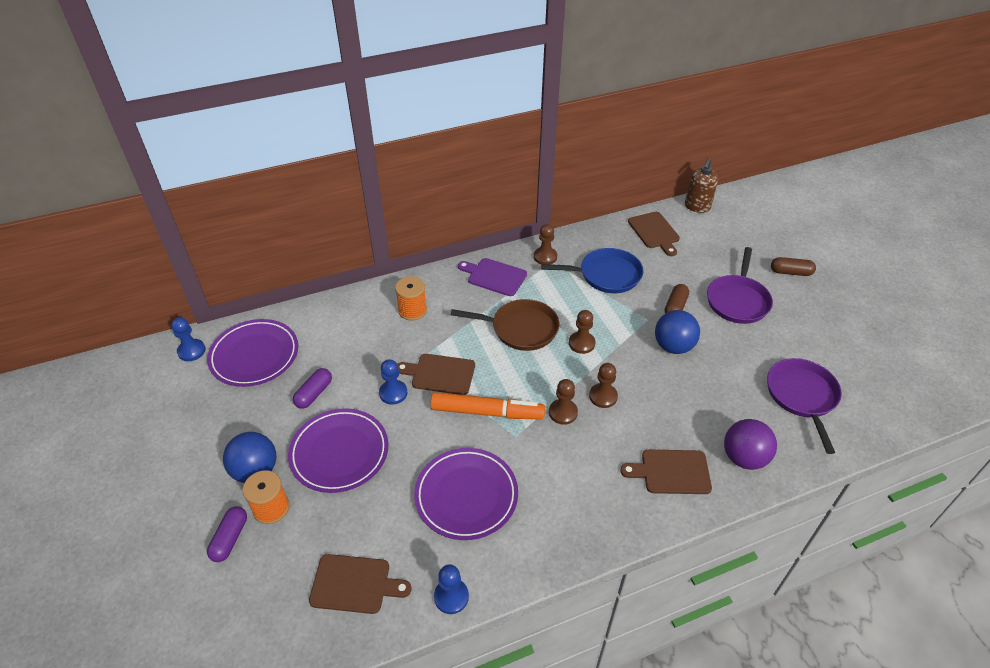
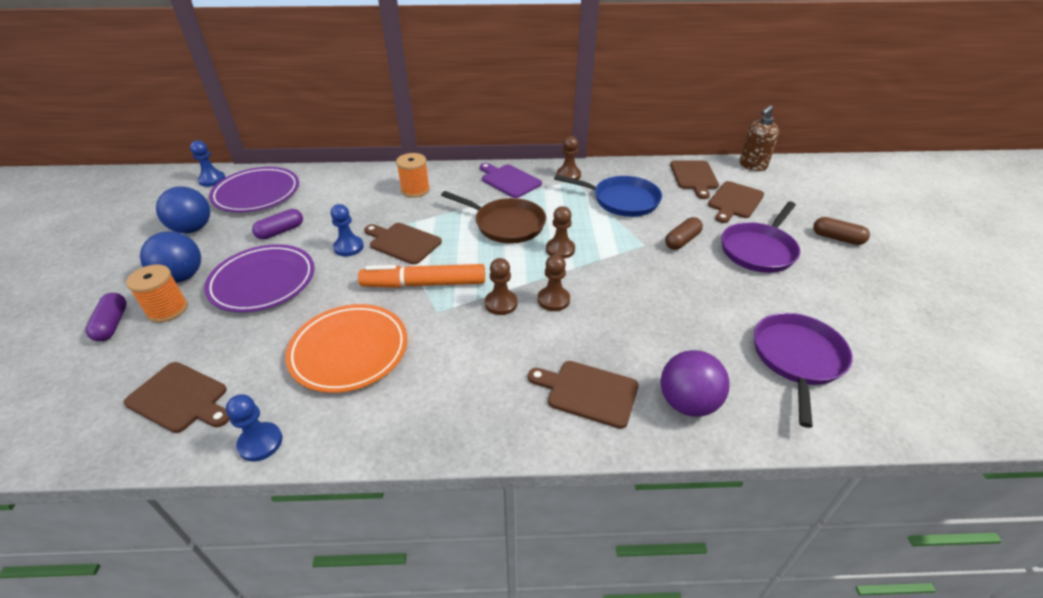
camera: 20 degrees right, 5 degrees down
(230, 538) = (112, 324): purple capsule -> purple capsule turned 45 degrees counterclockwise
(466, 496) = (349, 351): purple plate -> orange plate
(487, 412) = (424, 284): orange marker -> orange marker turned 150 degrees clockwise
(673, 346) = (660, 274): blue ball -> blue ball (192, 229)
(699, 252) = (734, 201): none -> brown cutting board

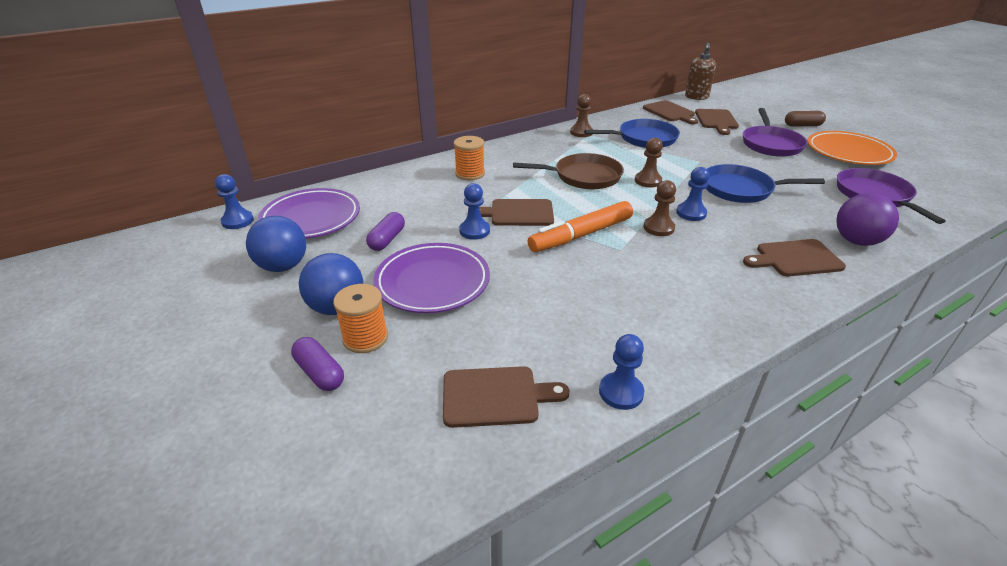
camera: 30 degrees left, 5 degrees down
(349, 351) = (592, 301): orange plate -> orange plate (848, 152)
(509, 180) = (540, 147): purple cutting board -> none
(553, 300) = (691, 213): brown pawn -> blue pawn
(643, 292) = (740, 189): none -> blue pan
(682, 241) = (719, 152): brown capsule -> none

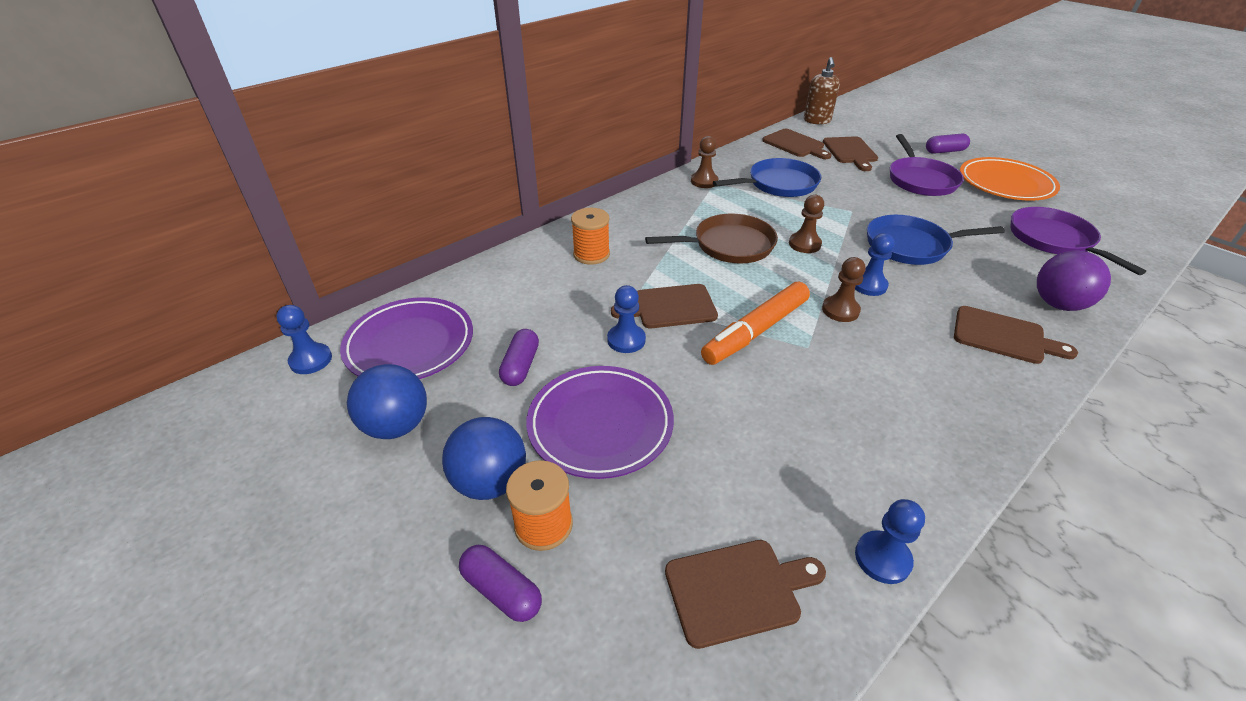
camera: 10 degrees left, 5 degrees up
(795, 258) = (1003, 336): brown cutting board -> brown cutting board turned 135 degrees counterclockwise
(802, 125) = (944, 151): brown capsule -> purple capsule

